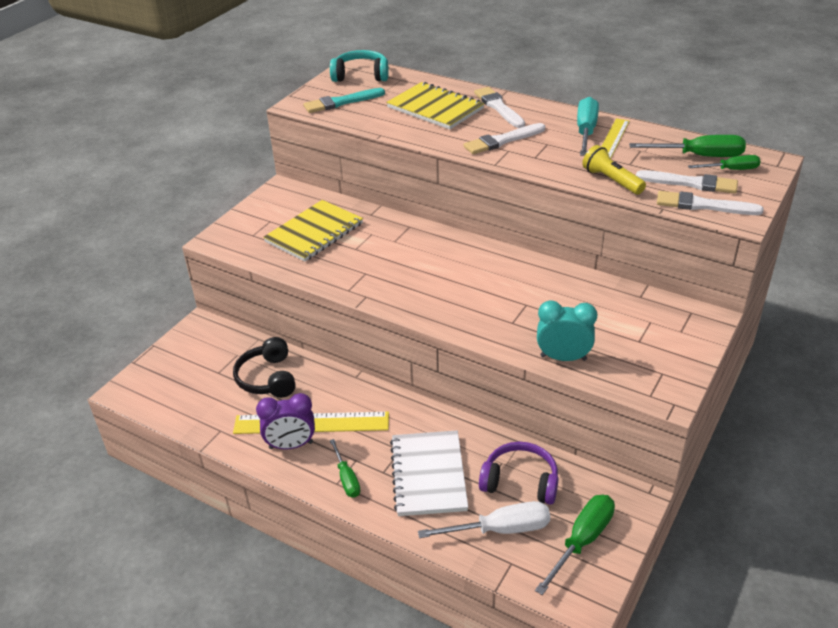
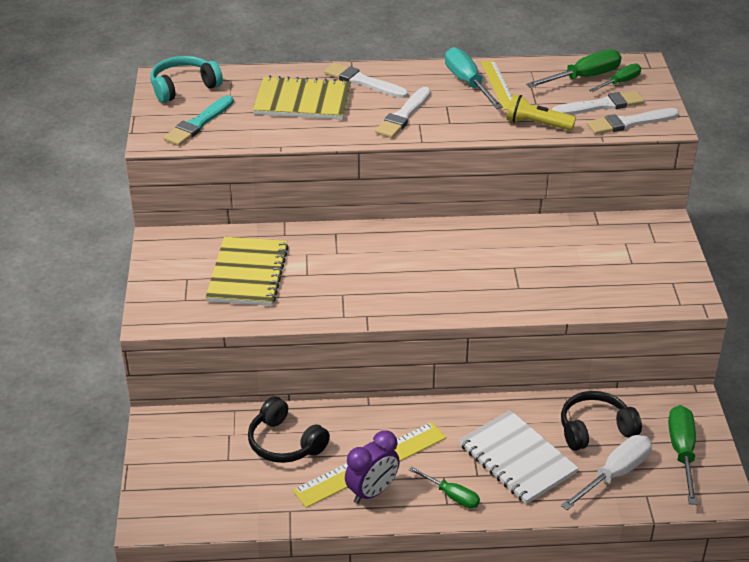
camera: 35 degrees left, 0 degrees up
(520, 482) = (595, 429): purple headphones -> black headphones
(563, 358) = (588, 301): turquoise clock -> none

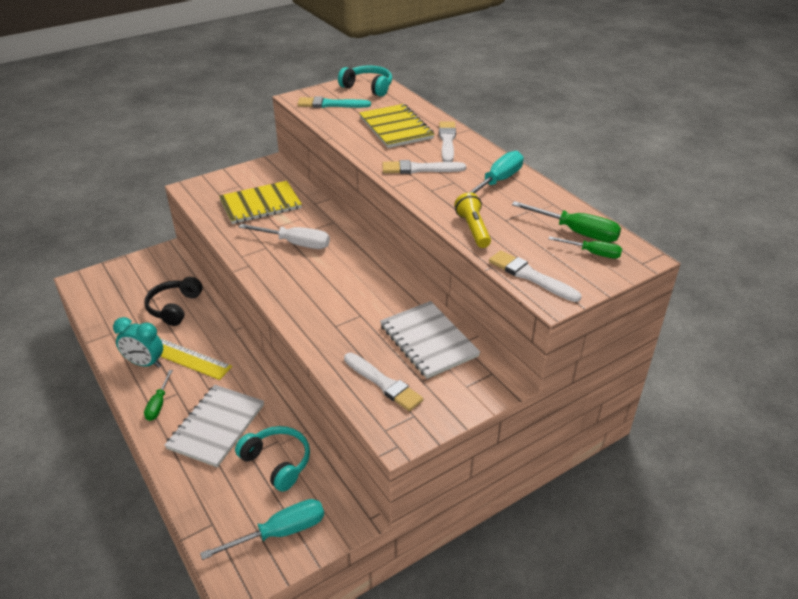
camera: 60 degrees right, 0 degrees up
(372, 492) = (145, 363): purple clock -> turquoise clock
(498, 85) = (512, 195): yellow ruler -> none
(582, 240) = (428, 341): none -> white notebook
(595, 429) = (277, 462): black headphones -> turquoise headphones
(601, 105) = (541, 253): white brush -> white brush (383, 383)
(615, 474) = (228, 493): white screwdriver -> white screwdriver (295, 243)
(682, 452) = (280, 532): green screwdriver -> turquoise screwdriver

